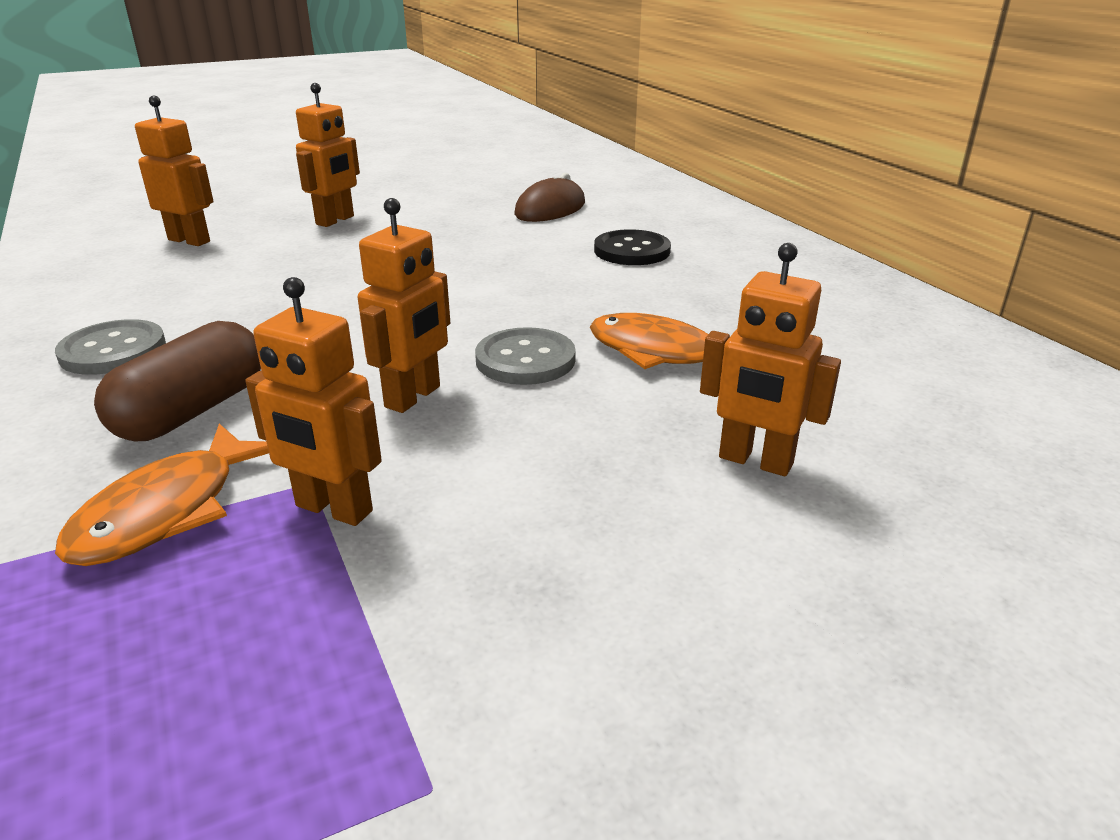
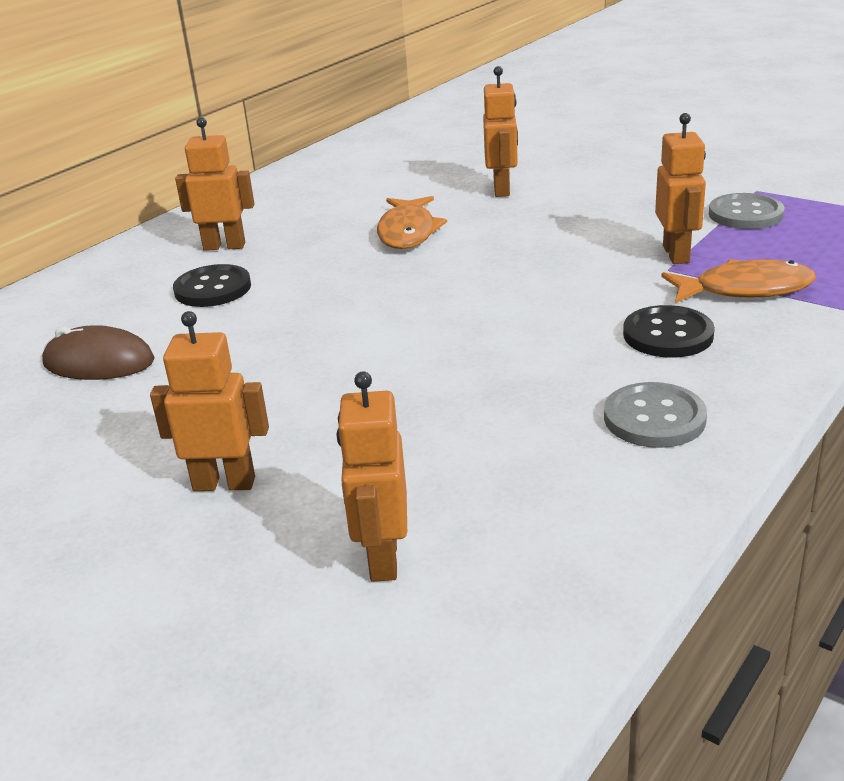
camera: 115 degrees left, 0 degrees up
(192, 411) = (668, 335): brown capsule -> black button
(413, 397) = (553, 278): orange robot -> orange robot (224, 246)
(525, 360) = (463, 264): grey button -> grey button (745, 214)

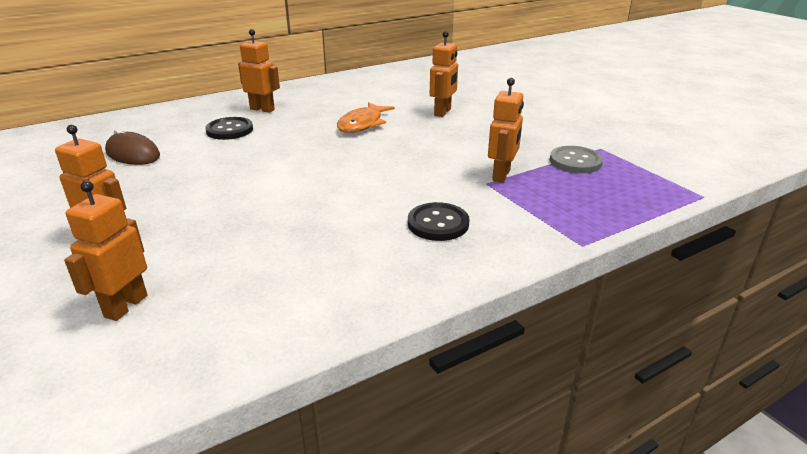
camera: 20 degrees right, 0 degrees up
(654, 418) = (368, 273): grey button -> none
(745, 289) = (520, 209): orange fish -> none

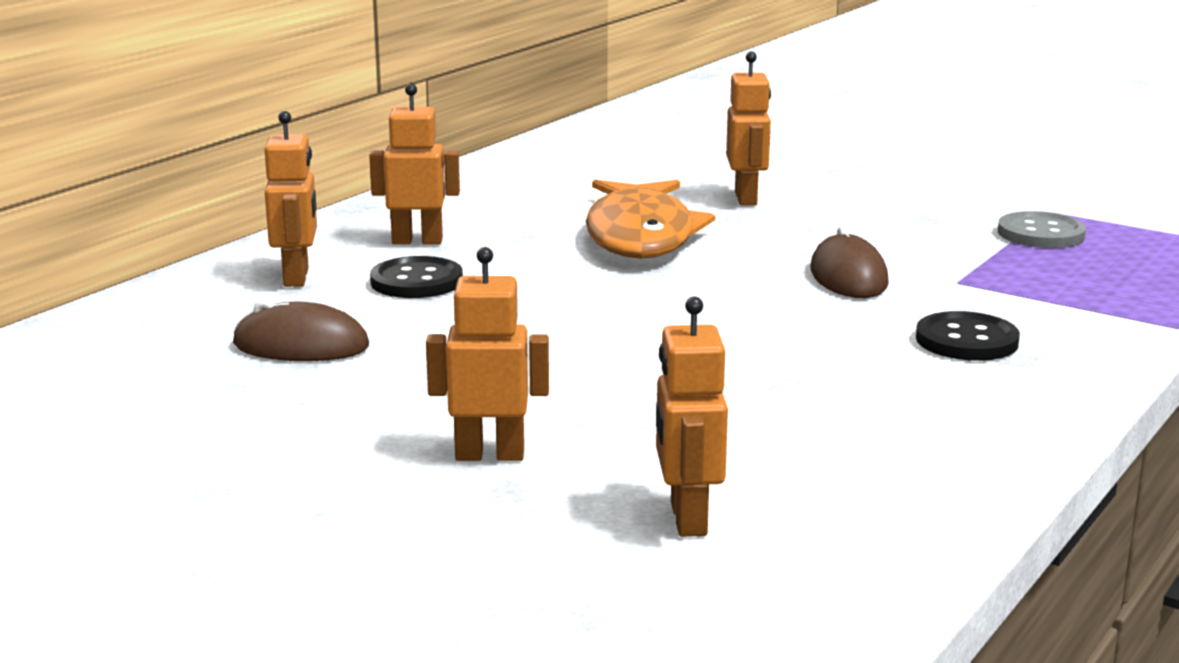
camera: 25 degrees left, 10 degrees down
(362, 124) = (641, 236): orange fish -> orange fish, size x1.55
(430, 168) = (848, 277): none -> brown mouse
(501, 175) = (965, 268): orange robot -> orange robot (297, 277)

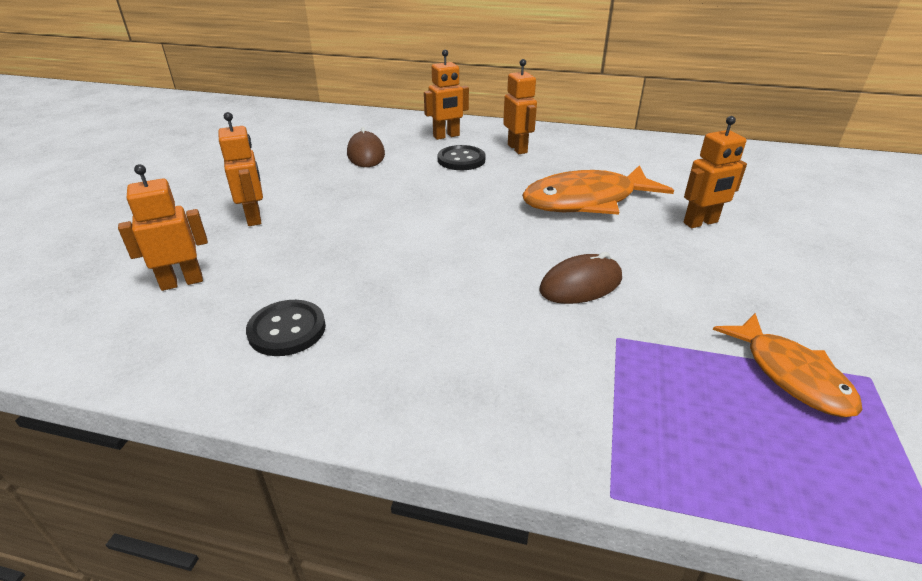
camera: 70 degrees right, 15 degrees up
(966, 340) = (488, 354): black button -> black button (287, 330)
(1041, 234) = (791, 374): grey button -> orange fish

